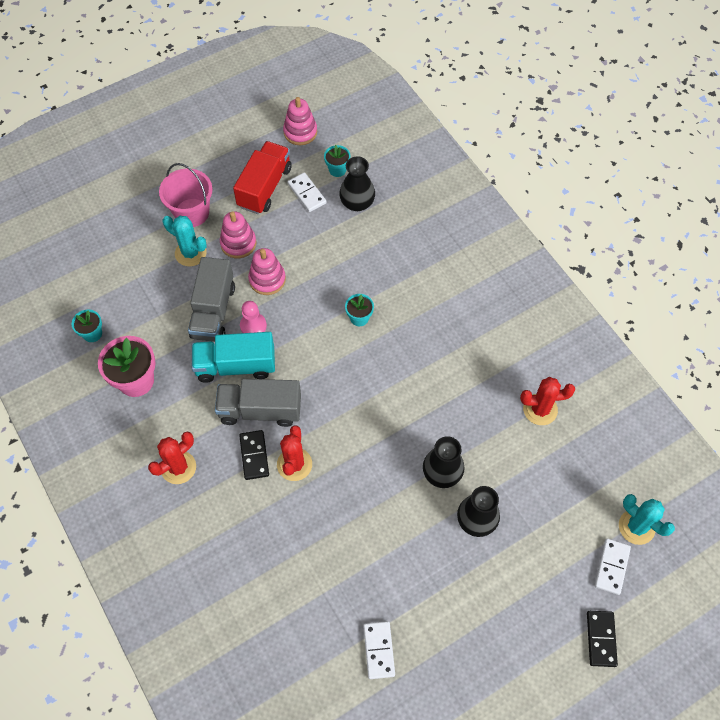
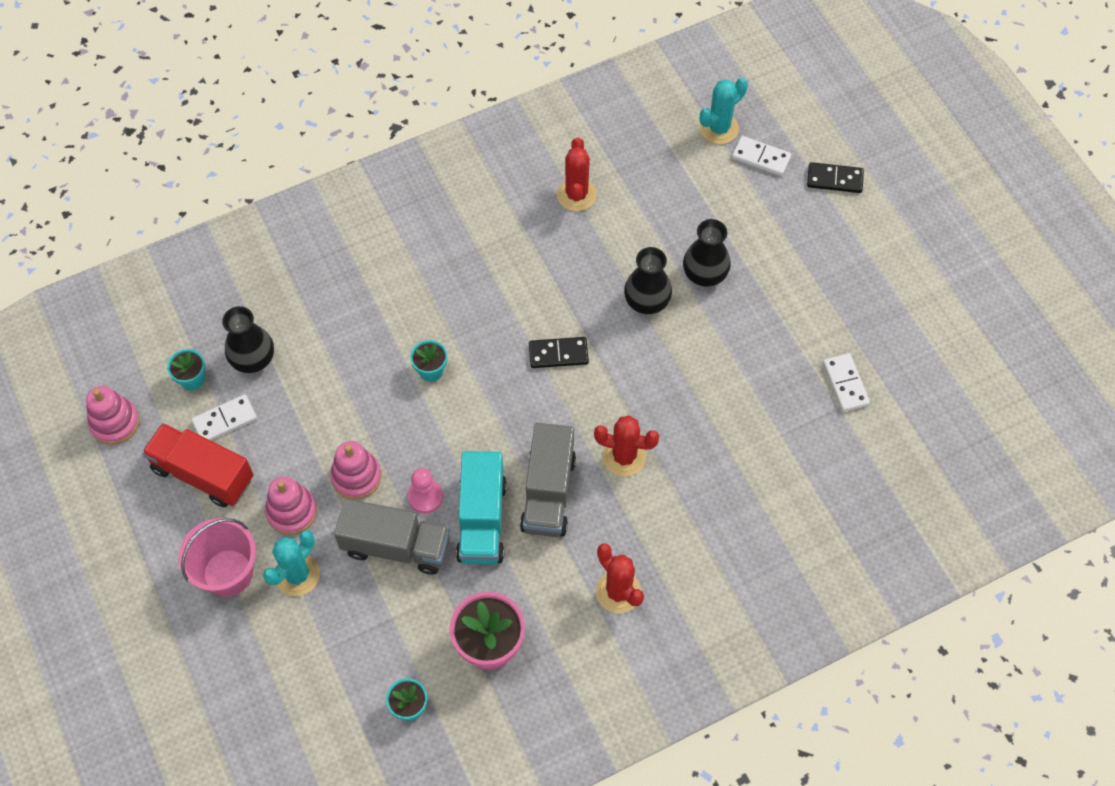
camera: 85 degrees left, 0 degrees up
(254, 455) = (609, 502): black domino -> black domino (558, 354)
(378, 650) = (845, 384): white domino -> white domino turned 75 degrees clockwise

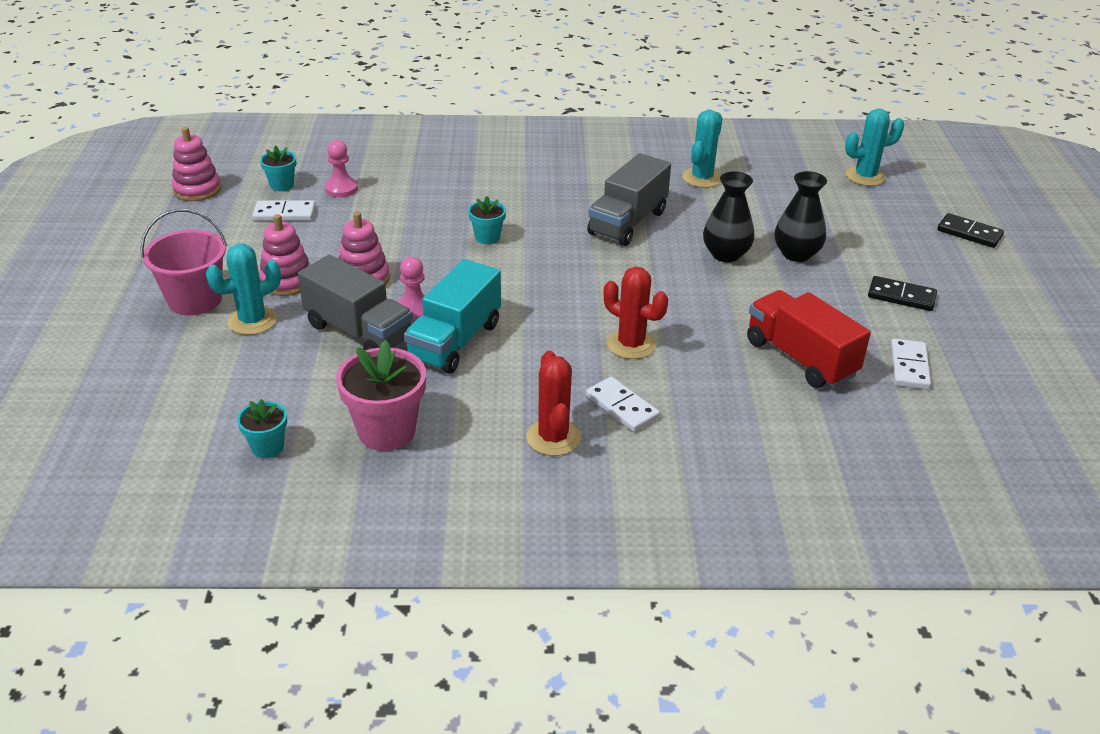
camera: 25 degrees right, 25 degrees down
(203, 474) = (236, 237): red truck -> red truck (800, 358)
(253, 359) = (341, 189): black vase -> pink pawn
(548, 492) = (535, 344): grey truck -> grey truck (627, 223)
(558, 354) = (614, 261): black domino -> black domino (901, 296)
(576, 195) = (702, 178): red cactus -> turquoise cactus
(761, 158) = (898, 202): white domino -> white domino (622, 407)

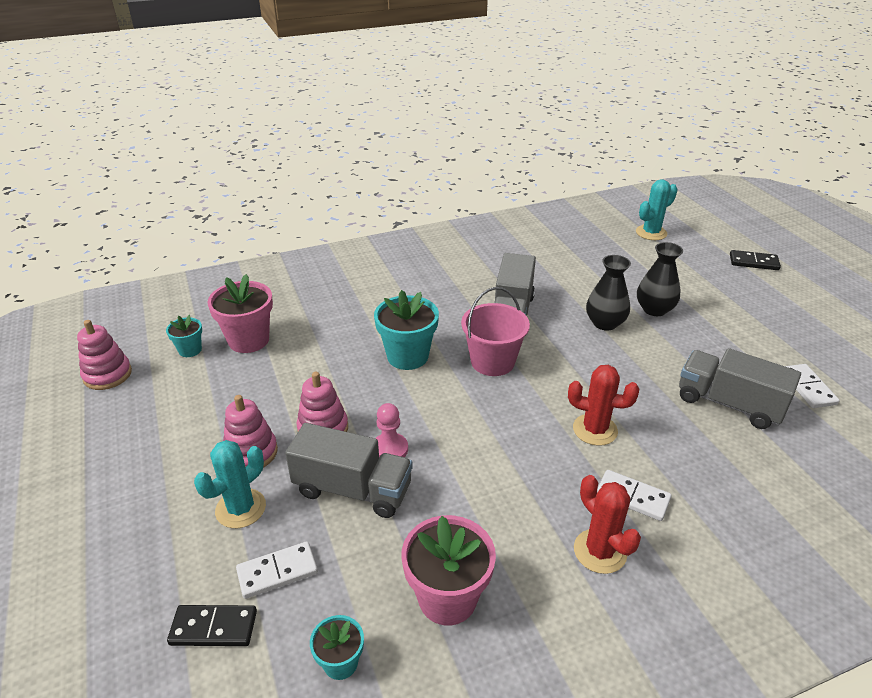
camera: 20 degrees left, 0 degrees up
(195, 300) = (167, 501): pink bucket -> pink bucket (492, 361)
(284, 213) = (209, 379): white domino -> white domino (277, 571)
(341, 189) = (249, 340): pink pawn -> pink flower pot
(454, 341) = (447, 473): turquoise truck -> none
(487, 237) = (407, 356): turquoise flower pot -> turquoise flower pot, size x1.83
(702, 178) = (539, 260): turquoise cactus -> none
(800, 358) = (729, 403): red truck -> grey truck
(901, 296) = (753, 327): black domino -> black domino (214, 627)

